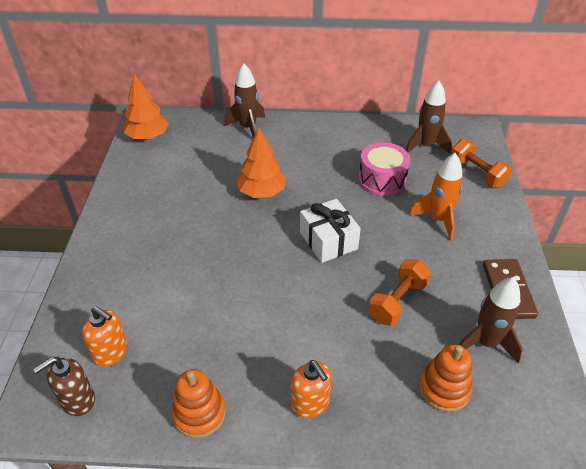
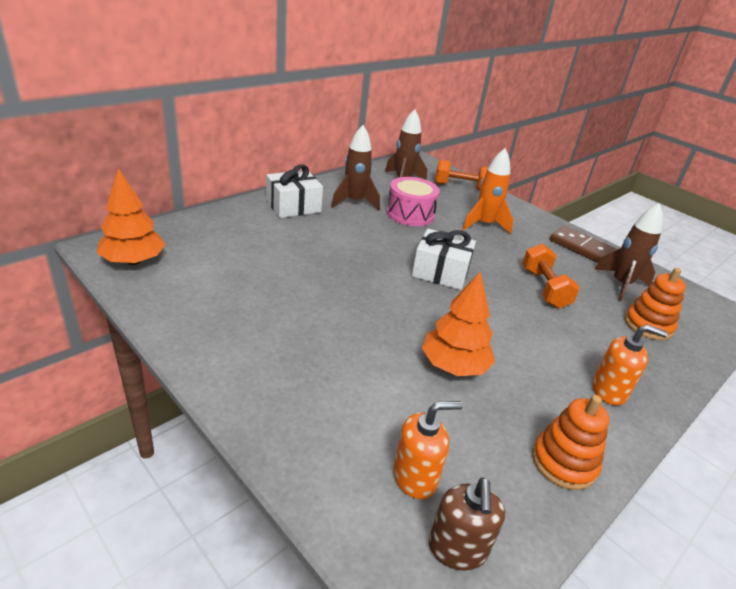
camera: 50 degrees left, 10 degrees down
(248, 127) = (238, 215): brown rocket -> brown rocket (354, 202)
(262, 192) = (333, 261): orange tree -> orange tree (454, 366)
(296, 135) = (293, 206): none -> white gift

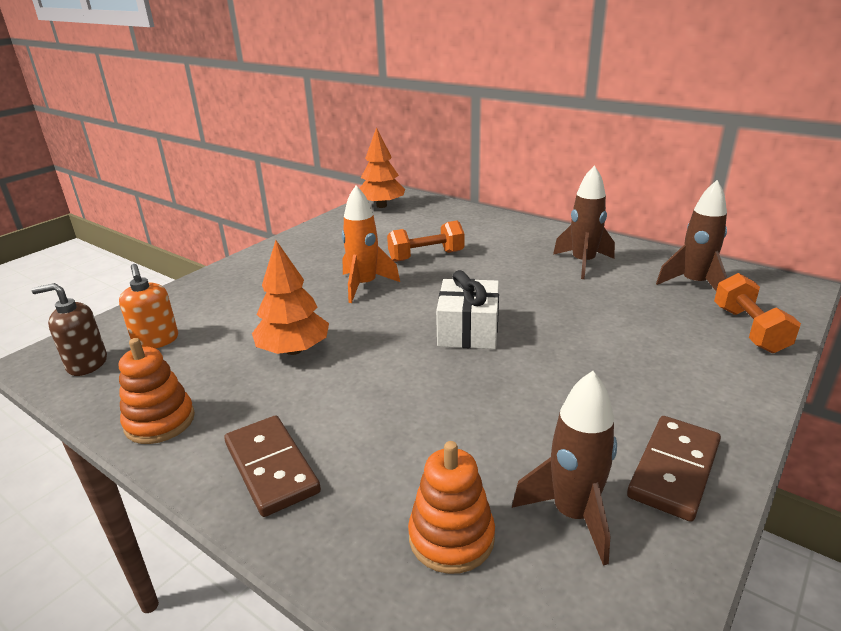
camera: 85 degrees right, 5 degrees down
(293, 206) = (532, 237): white gift -> none
(410, 214) = (597, 298): pink drum -> none
(484, 225) = (637, 357): orange rocket -> orange rocket (364, 285)
(544, 288) = (490, 416): orange dumbbell -> orange dumbbell (426, 256)
(609, 391) = (271, 467): orange soap dispenser -> brown domino

